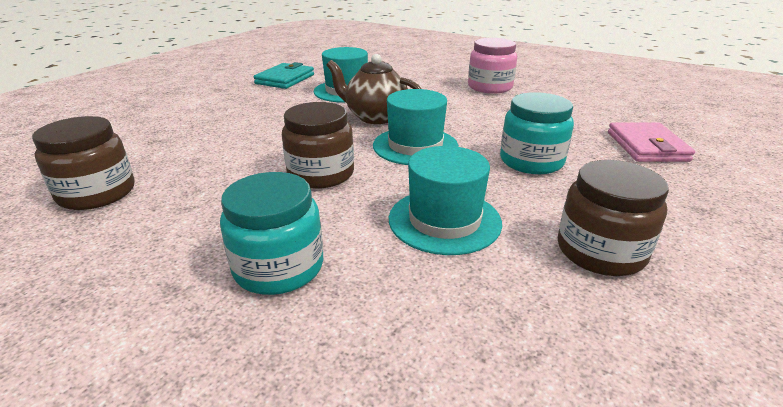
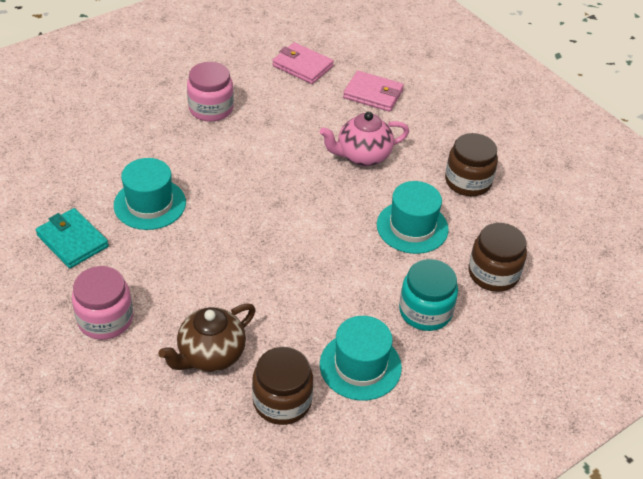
camera: 70 degrees left, 15 degrees up
(203, 103) = (105, 319): none -> pink jar
(321, 174) = (321, 267): brown jar -> brown jar (493, 273)
(375, 117) = (232, 205): brown teapot -> brown teapot (210, 355)
(415, 146) = (305, 202): turquoise hat -> turquoise hat (360, 366)
(531, 161) = (362, 156): turquoise jar -> pink teapot
(616, 106) = (302, 66): none -> pink wallet

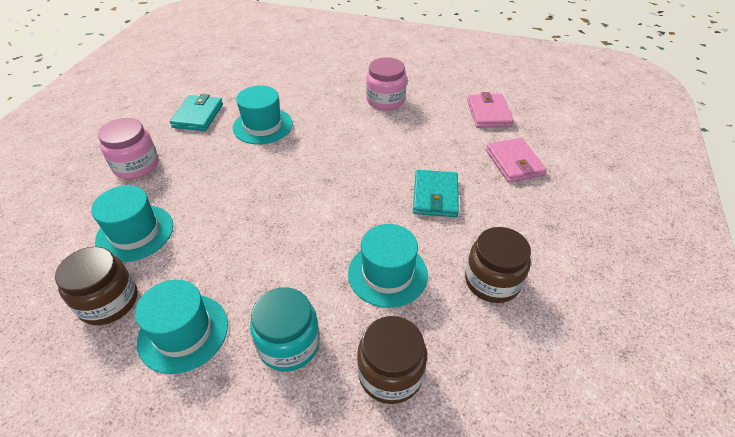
camera: 55 degrees right, 0 degrees up
(210, 355) = (135, 233): brown teapot -> turquoise hat
(362, 156) = (435, 196): pink teapot -> turquoise wallet

